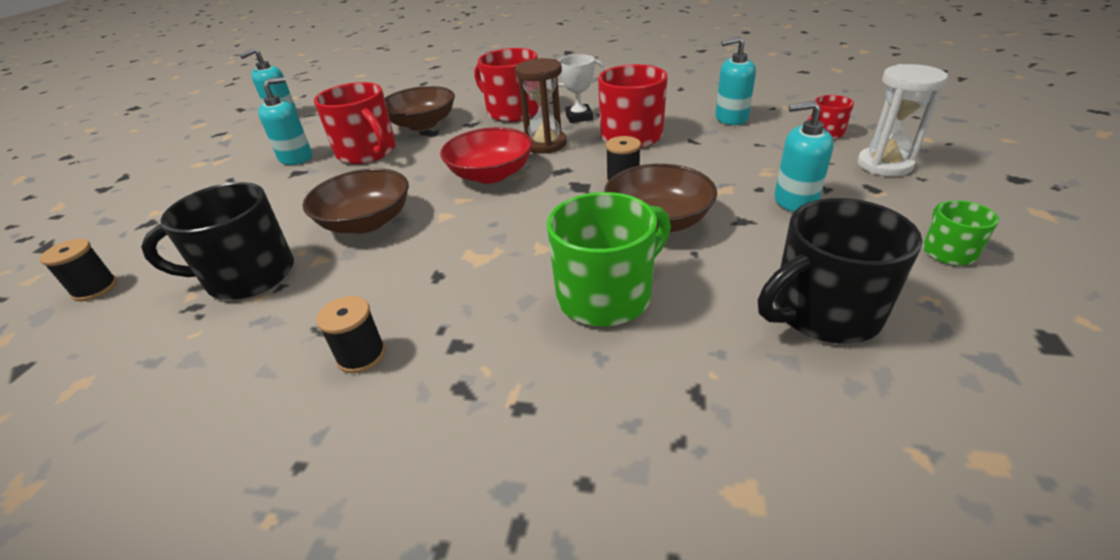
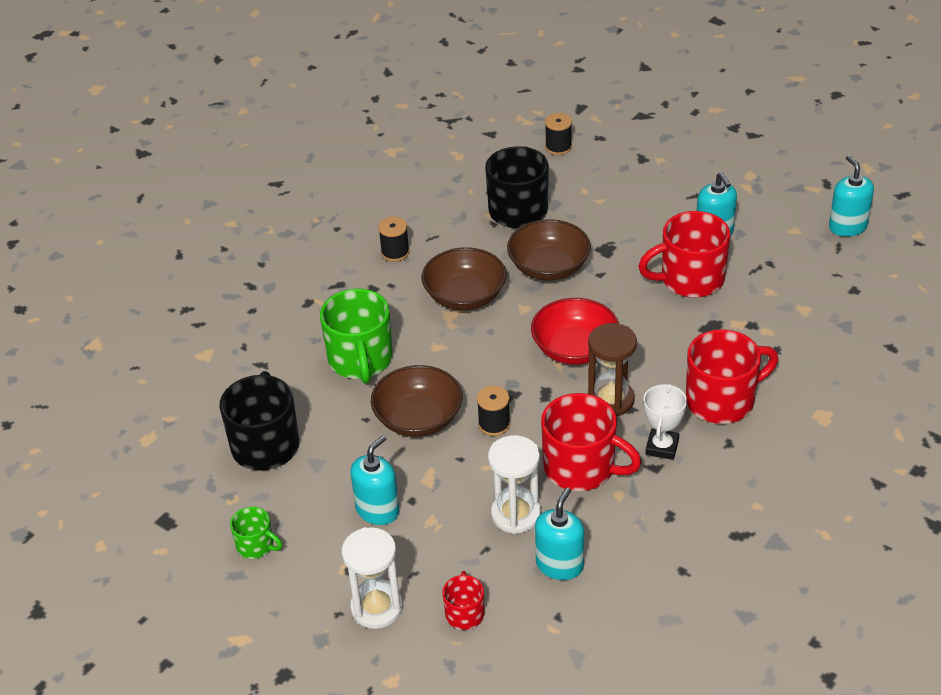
camera: 115 degrees right, 5 degrees up
(422, 124) = (739, 325): brown bowl -> brown bowl (465, 296)
(709, 144) = (516, 514): none -> white hourglass

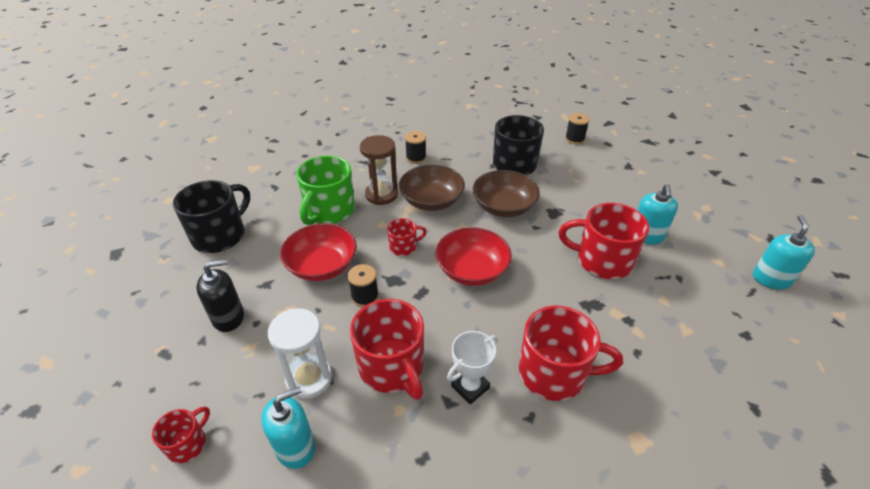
camera: 30 degrees right, 0 degrees up
(256, 545) = (136, 299): green mug -> none
(376, 608) = (142, 395): white hourglass -> none
(377, 510) = (228, 317): turquoise soap dispenser -> black soap dispenser
(418, 418) = (322, 266): brown bowl -> red bowl
(484, 359) = (404, 247): none -> red mug
(611, 400) = (463, 323): brown hourglass -> brown hourglass (381, 195)

